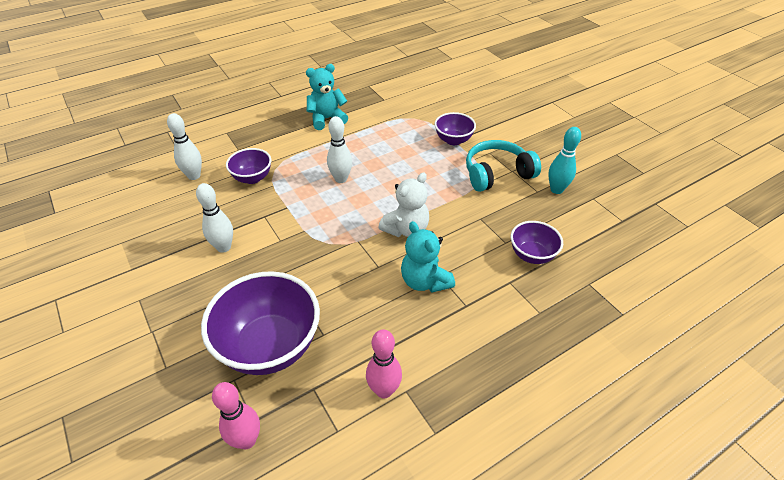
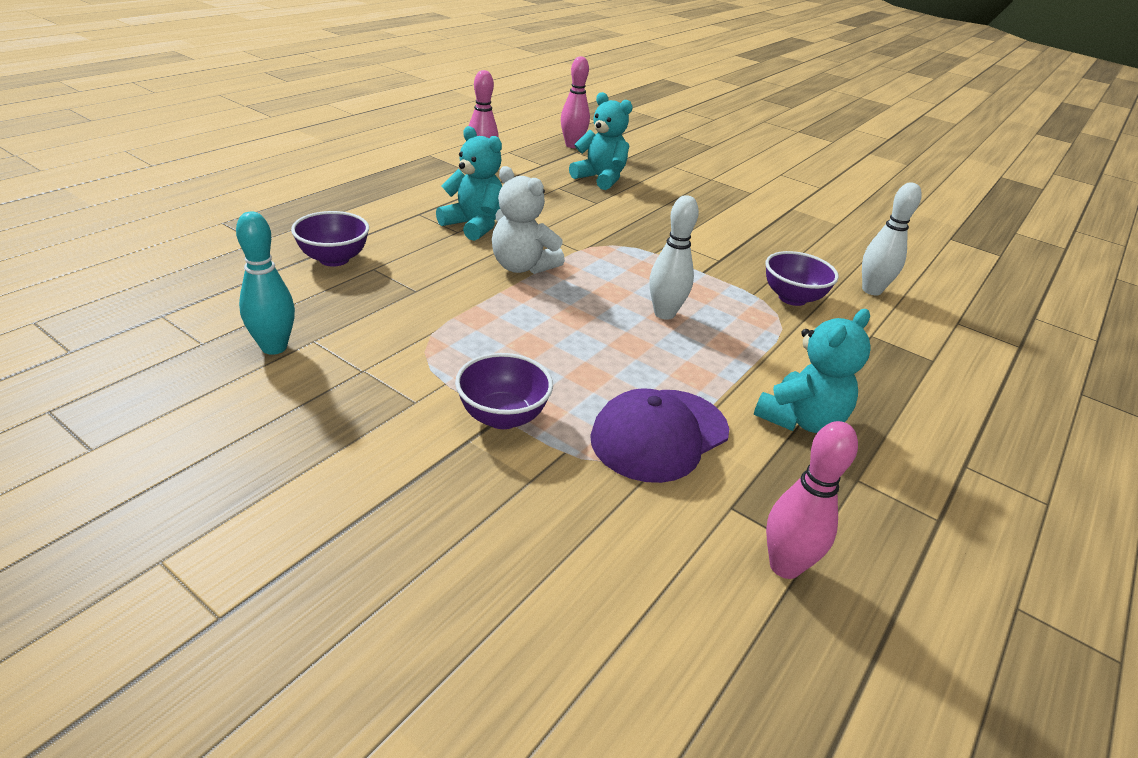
camera: 155 degrees right, 10 degrees down
(224, 247) = (727, 230): white bowling pin -> none
(270, 346) = (600, 178): purple bowl -> turquoise teddy bear
(381, 84) = (785, 566): none -> pink bowling pin
(392, 123) = (659, 435): none -> purple cap
(406, 229) = (522, 267): white teddy bear -> white teddy bear turned 75 degrees counterclockwise
(497, 174) = (394, 359): turquoise headphones -> none

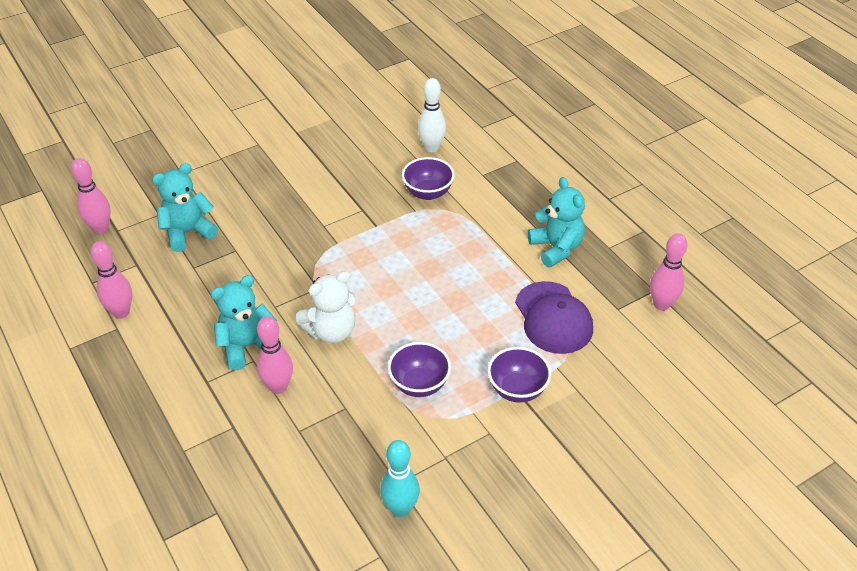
camera: 65 degrees left, 10 degrees up
(334, 259) = (273, 456): purple bowl -> purple bowl (419, 384)
(428, 249) = (278, 387): none -> pink bowling pin
(664, 314) = (426, 269): white bowling pin -> none

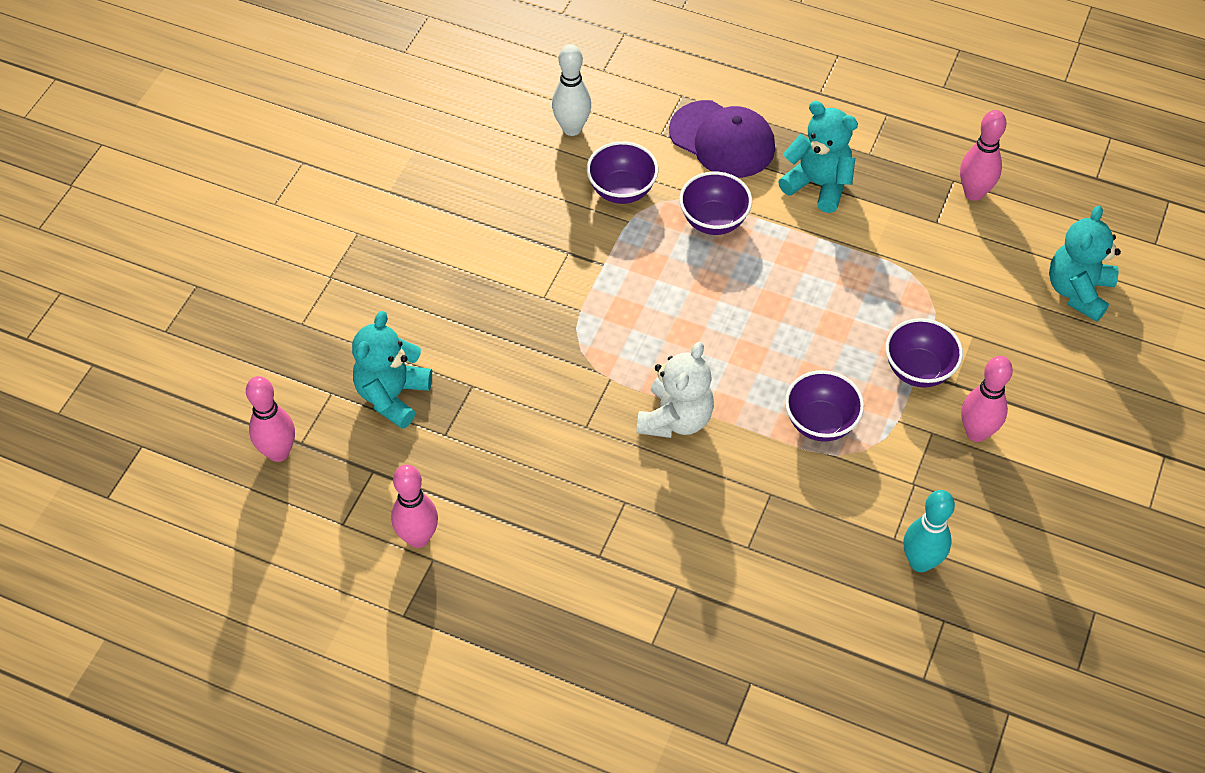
camera: 35 degrees left, 10 degrees up
(247, 346) = (602, 490): turquoise teddy bear -> turquoise teddy bear (1078, 291)
(278, 387) = (681, 514): pink bowling pin -> pink bowling pin (976, 432)
(467, 235) = (713, 221): none -> purple bowl
(553, 318) = (885, 269): purple cap -> purple cap (722, 140)

